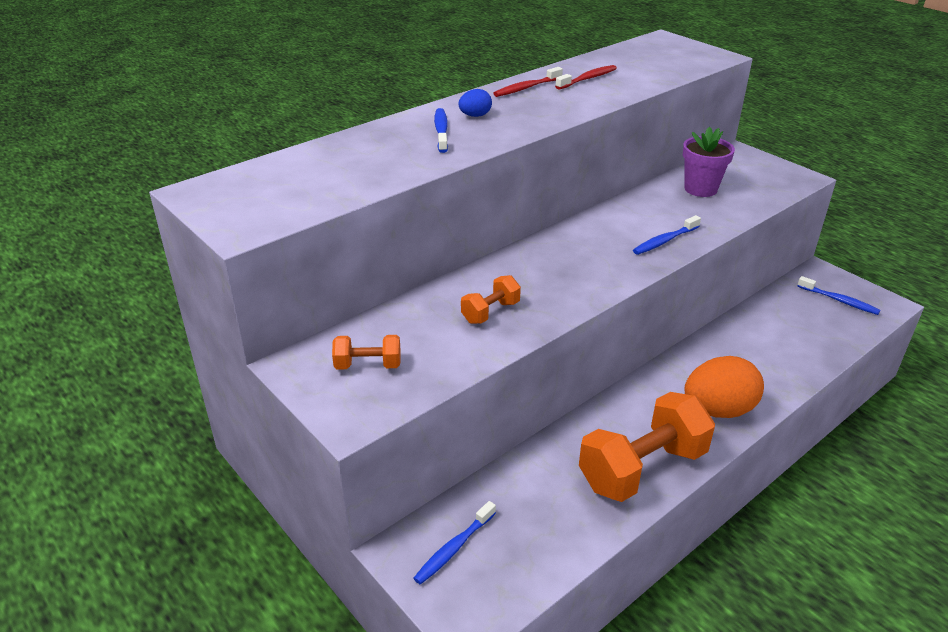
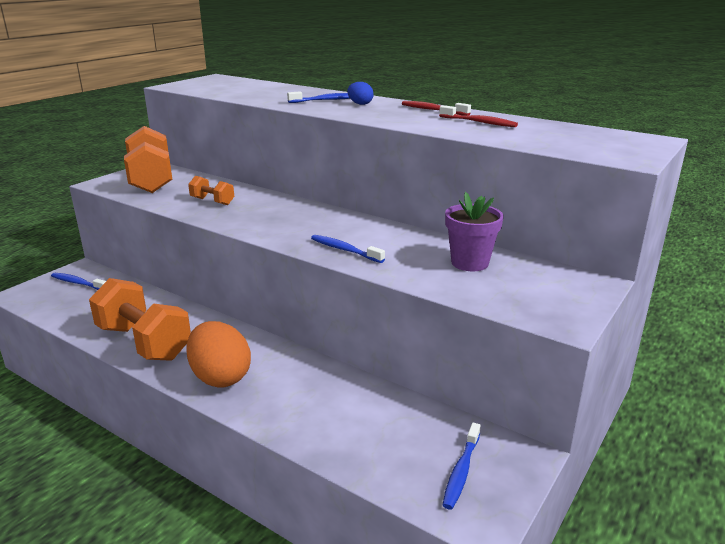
camera: 75 degrees right, 10 degrees down
(368, 365) = (151, 180): orange dumbbell -> orange dumbbell, size x2.12

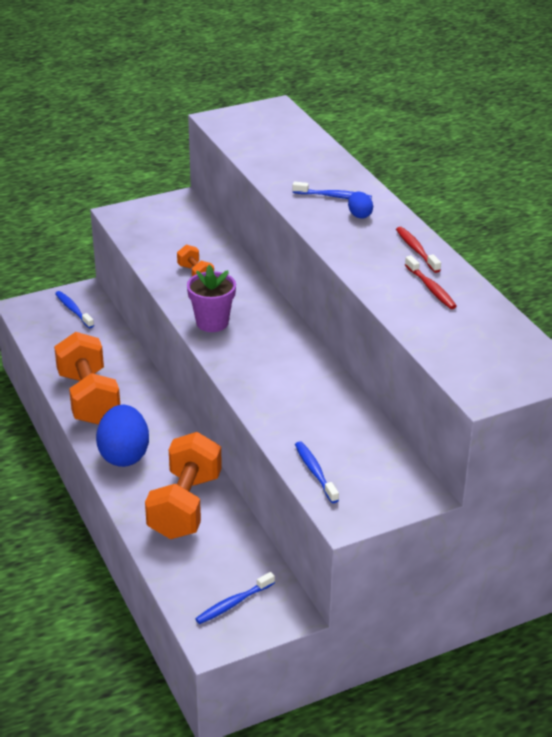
camera: 30 degrees right, 10 degrees up
(151, 180) = (164, 223): orange dumbbell -> orange dumbbell (185, 506)
(220, 377) = (124, 455): orange egg -> blue egg
(344, 250) = (253, 380): blue toothbrush -> blue toothbrush (315, 472)
(469, 263) = (343, 433): purple flower pot -> purple flower pot (212, 323)

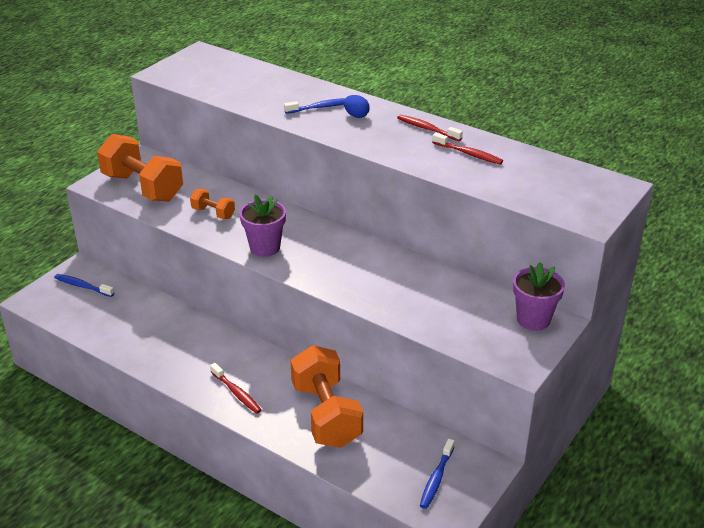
camera: 30 degrees left, 0 degrees up
(89, 398) = (162, 356): orange dumbbell -> orange dumbbell (143, 187)
(124, 455) = (237, 393): blue egg -> red toothbrush
(315, 472) = (462, 337): blue toothbrush -> none
(402, 483) = (533, 319): none -> purple flower pot

